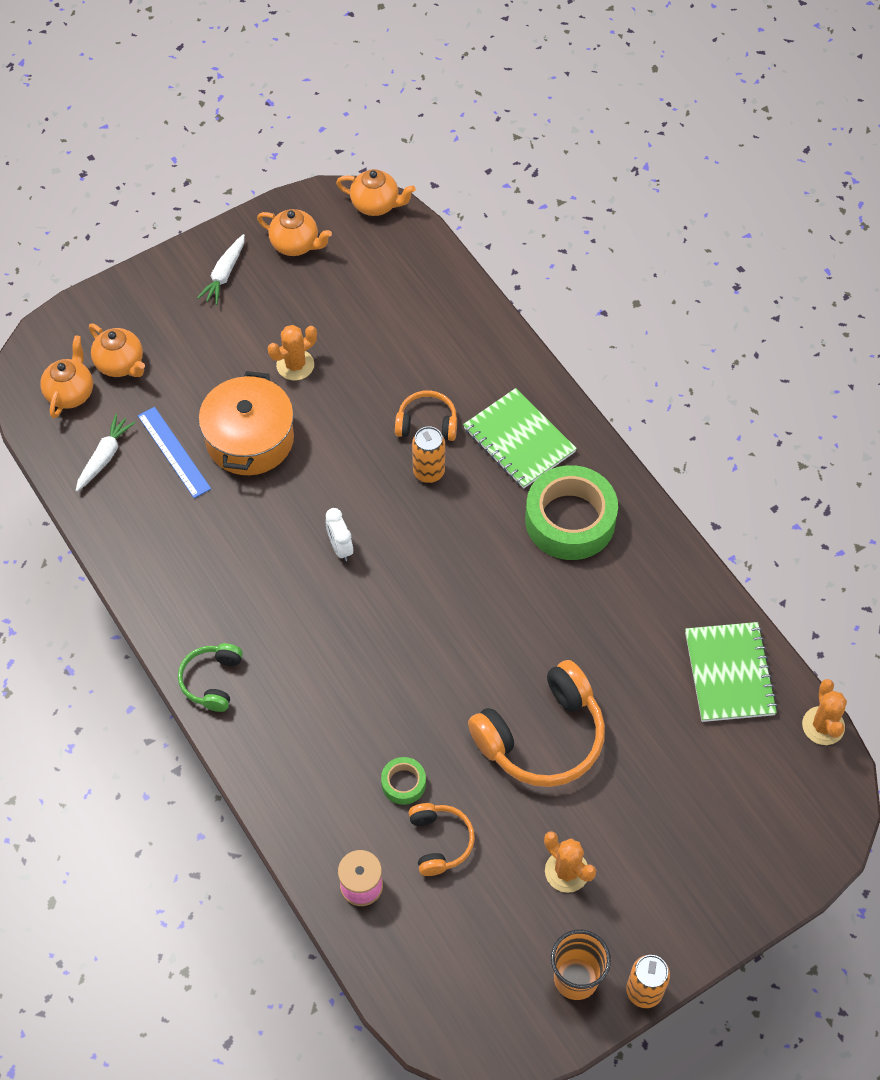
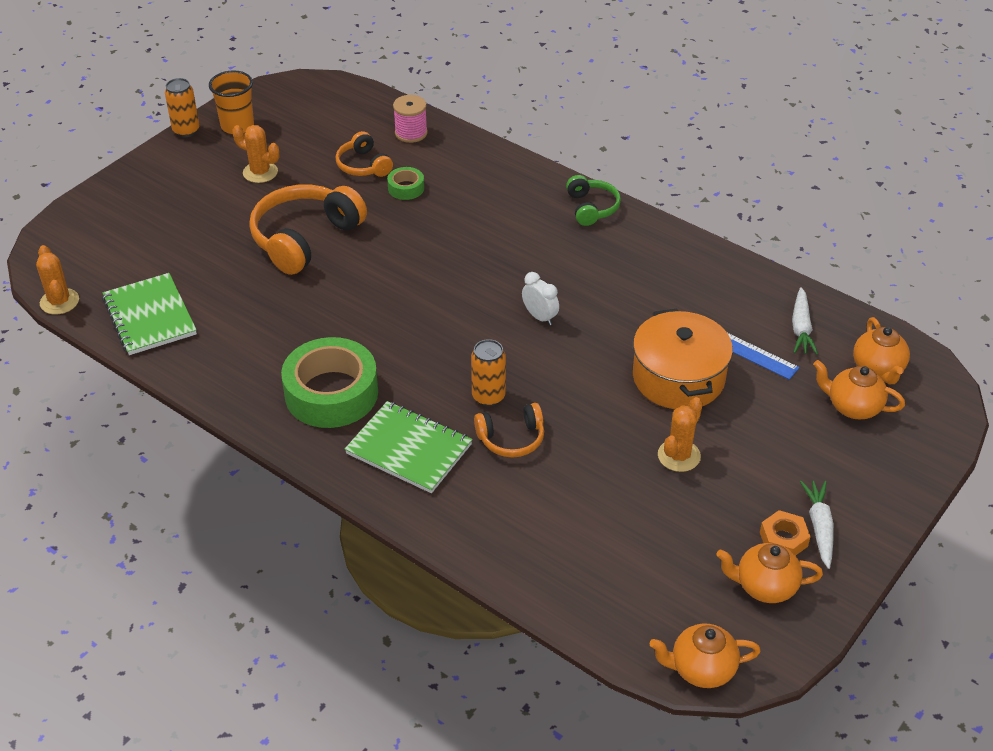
camera: 160 degrees right, 15 degrees down
(258, 274) = (783, 539): none -> orange nut

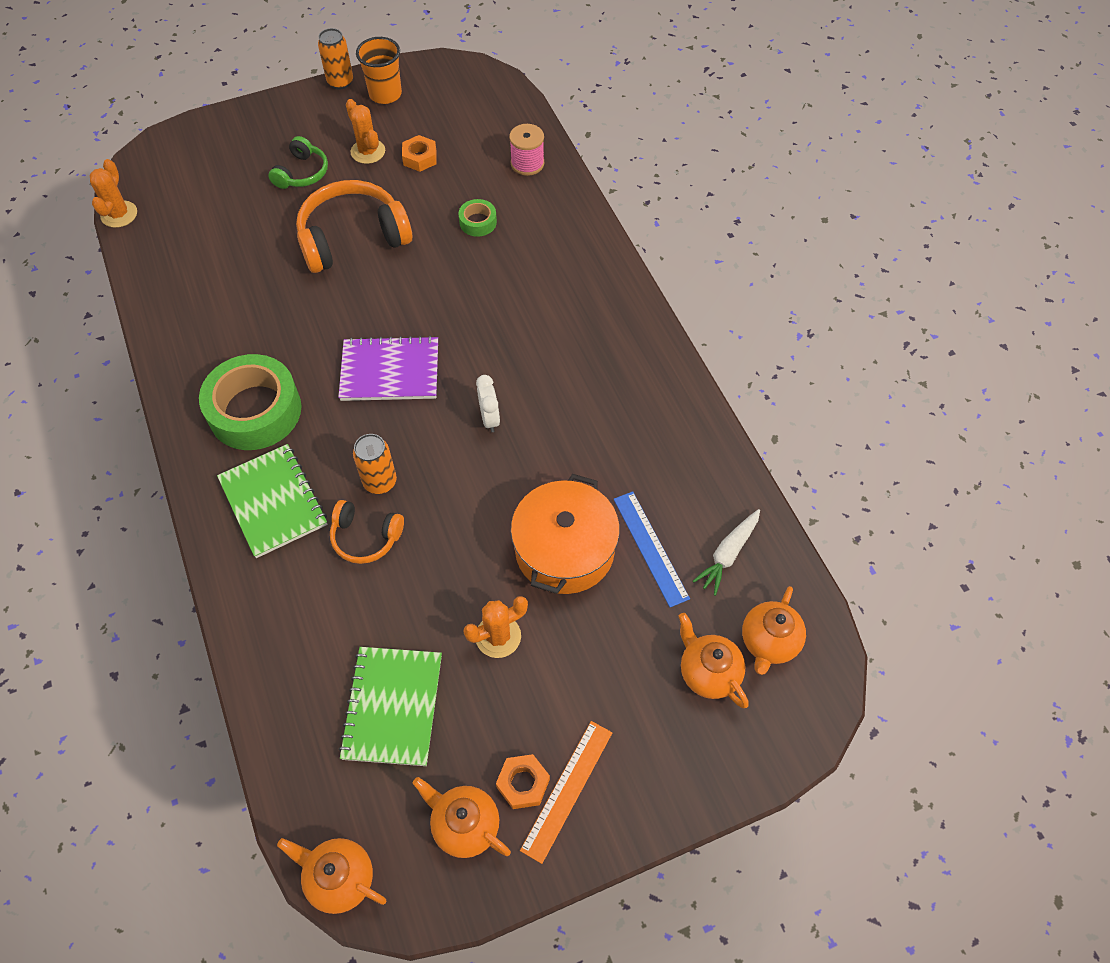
camera: 30 degrees right, 15 degrees up
(150, 316) = (174, 261): green notebook -> green notebook (392, 707)
(312, 161) = (420, 158): none -> orange nut
(363, 165) = (459, 181): orange headphones -> none
(426, 318) = (390, 371): none -> purple notebook
(591, 208) = (629, 319): green headphones -> green headphones (302, 173)
(819, 527) = (567, 790): white carrot -> orange ruler

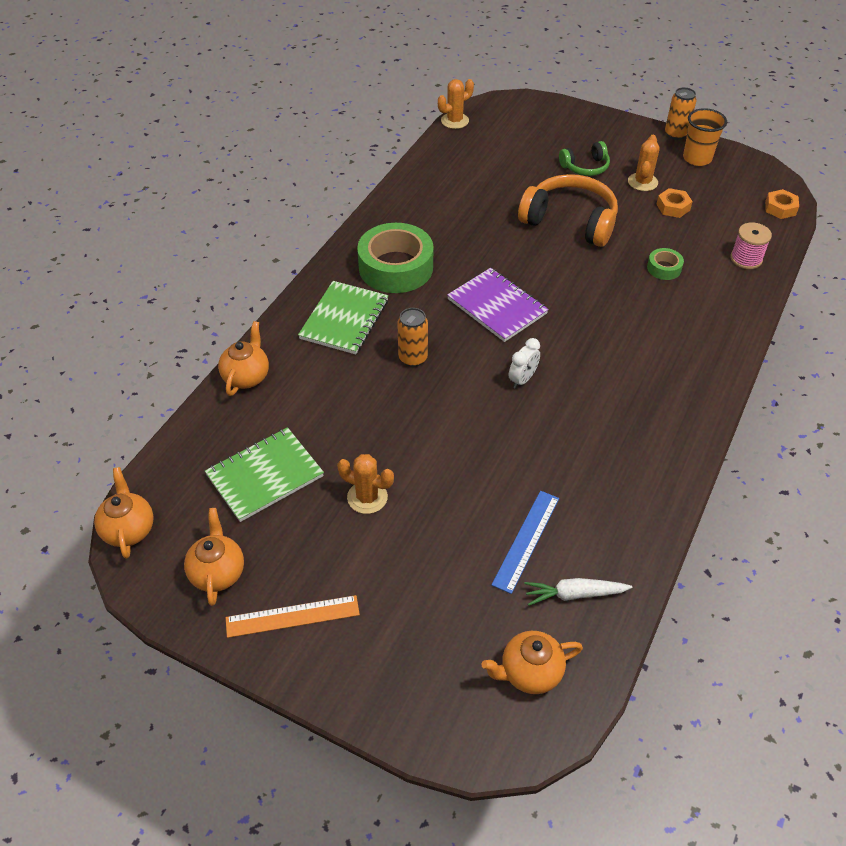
camera: 50 degrees right, 10 degrees down
(365, 537) = (367, 379): orange headphones -> none
(523, 783) = (275, 586): orange nut -> orange nut (780, 208)
(564, 550) = (470, 490): orange pot -> none
(708, 672) = (464, 647): orange teapot -> orange teapot (246, 377)

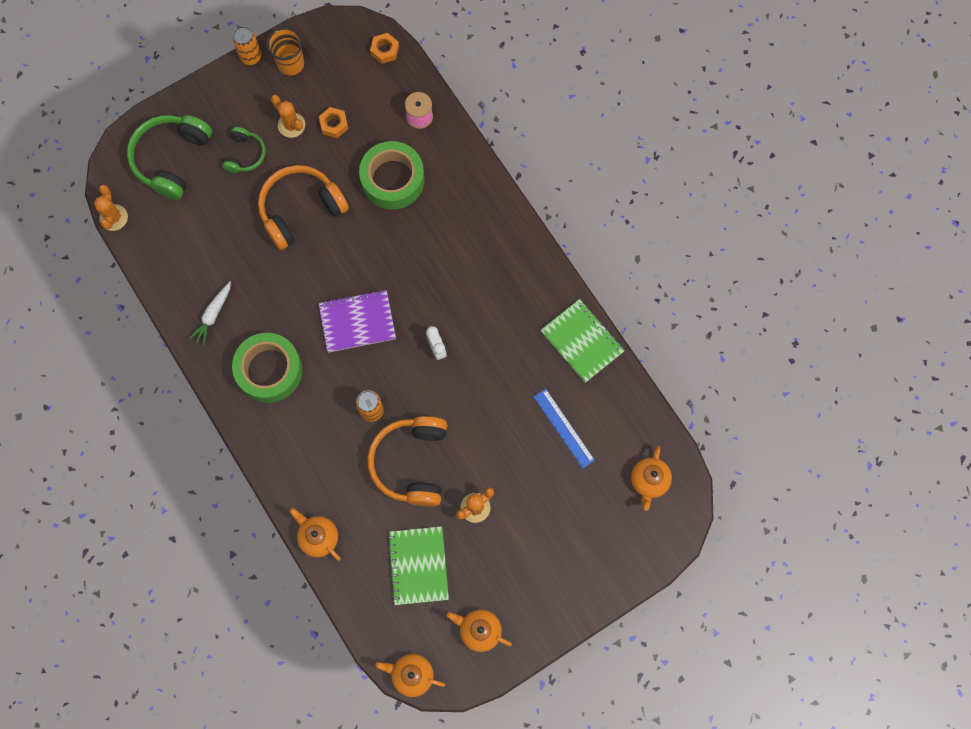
camera: 60 degrees left, 25 degrees up
(292, 616) = (537, 598): orange ruler -> none
(344, 319) = (302, 438): green notebook -> green notebook (582, 341)
(379, 416) = (411, 463): none -> orange headphones
(537, 130) = (172, 159): none -> green headphones
(574, 594) = (615, 424): white carrot -> white carrot (213, 315)
(664, 268) = (393, 179): green tape -> green tape, size x2.20

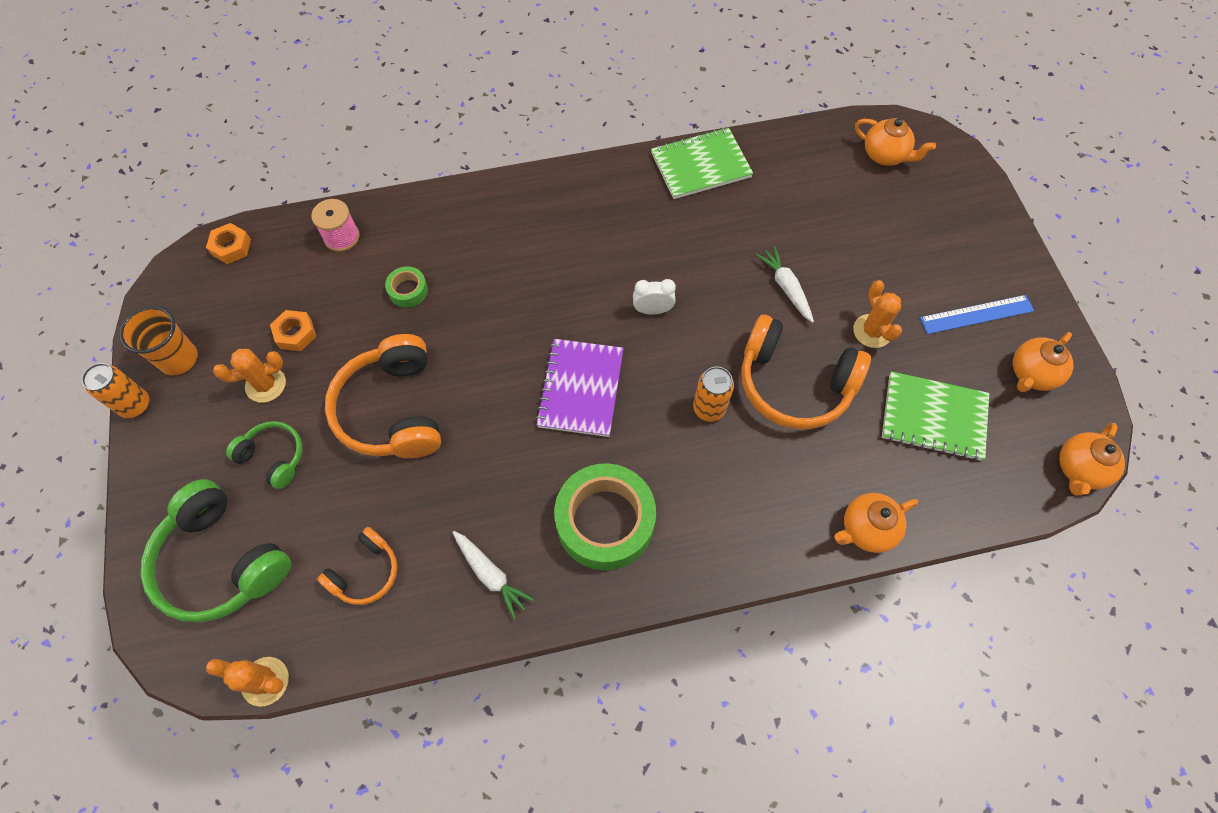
camera: 70 degrees left, 10 degrees down
(191, 242) = (365, 572): none -> orange headphones
(393, 179) = (408, 290): green tape -> green tape, size x0.45
(490, 436) = (786, 287): none -> white carrot
(563, 428) = (799, 213): blue ruler -> blue ruler (976, 314)

